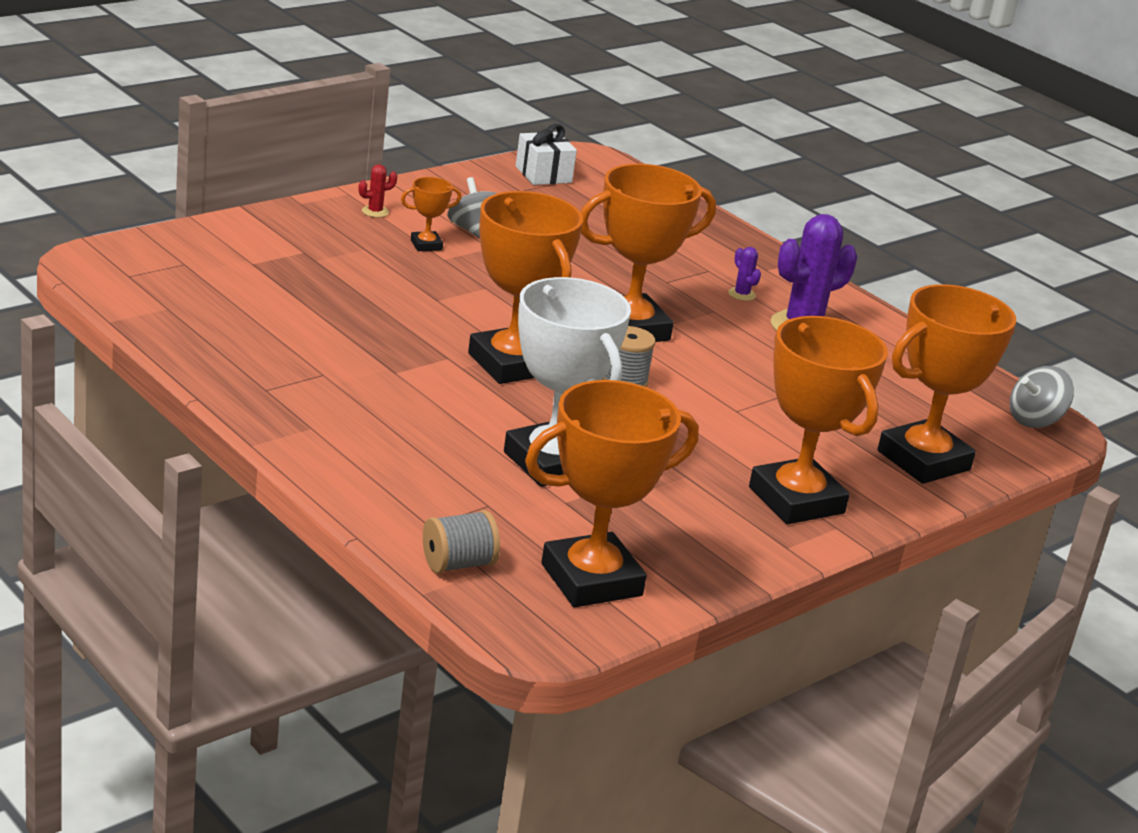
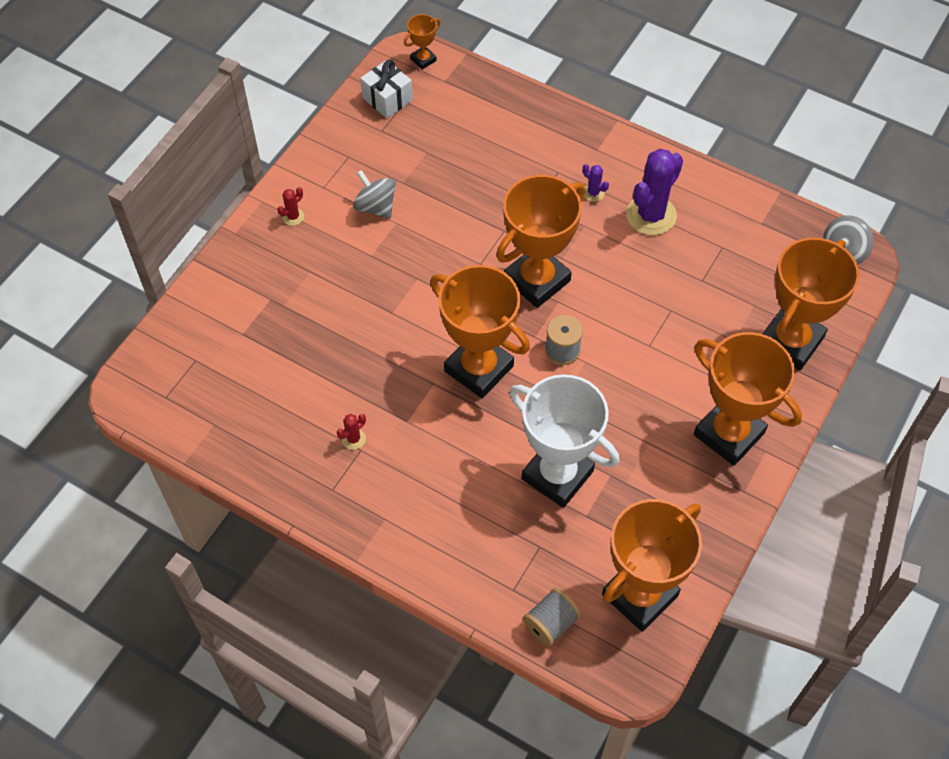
camera: 15 degrees left, 30 degrees up
(321, 364) = (353, 439): none -> red cactus
(426, 245) = (350, 243): orange trophy -> orange trophy (423, 60)

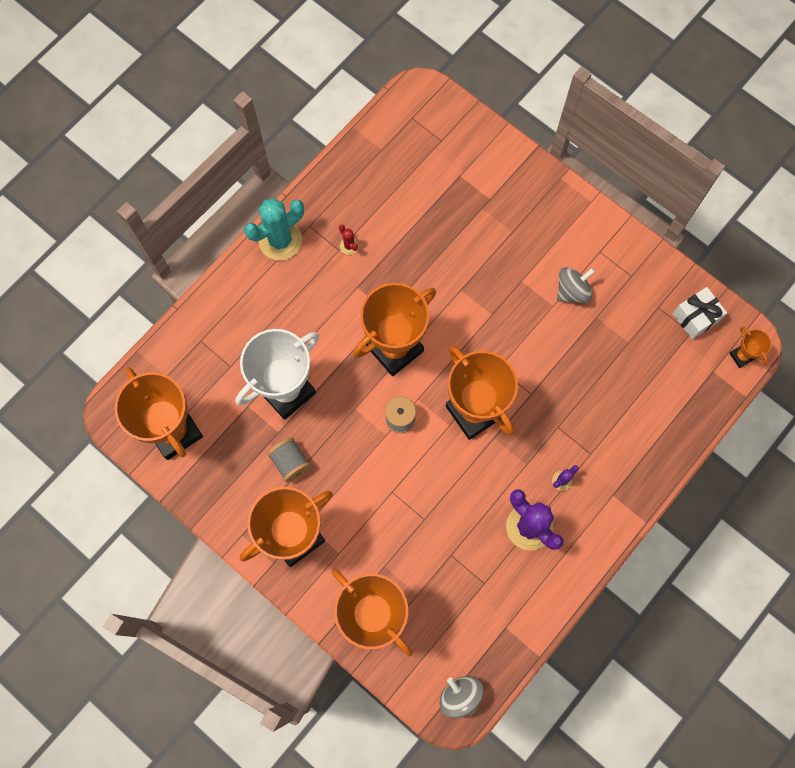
camera: 100 degrees right, 15 degrees up
(293, 217) = (571, 224): red cactus -> none
(357, 520) = (280, 240): none -> turquoise cactus
(551, 623) = (168, 362): grey spool -> grey spool (290, 462)

